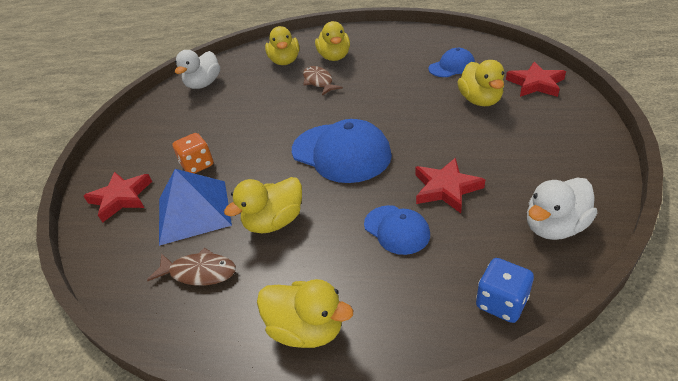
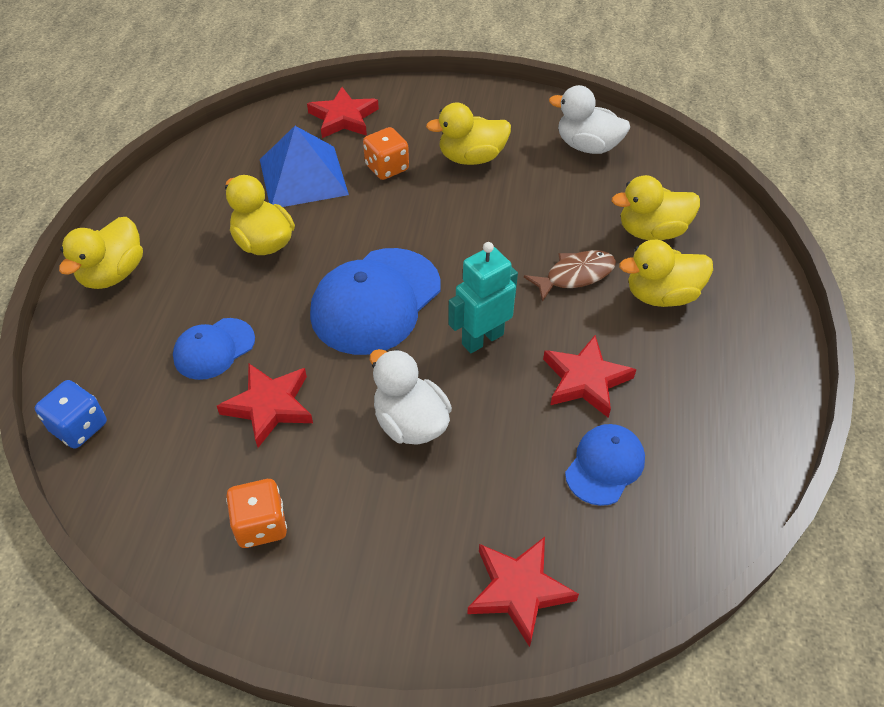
camera: 85 degrees right, 10 degrees up
(199, 272) = (211, 193): brown fish -> none
(371, 108) = (482, 339): none -> turquoise robot
(397, 74) = (585, 380): none -> red star
(451, 67) = (605, 465): blue cap -> blue cap turned 120 degrees counterclockwise
(480, 101) = (476, 487): yellow duck -> yellow duck (471, 158)
(543, 175) = (261, 525): none -> orange dice
(554, 227) = (162, 508): white duck -> white duck (410, 423)

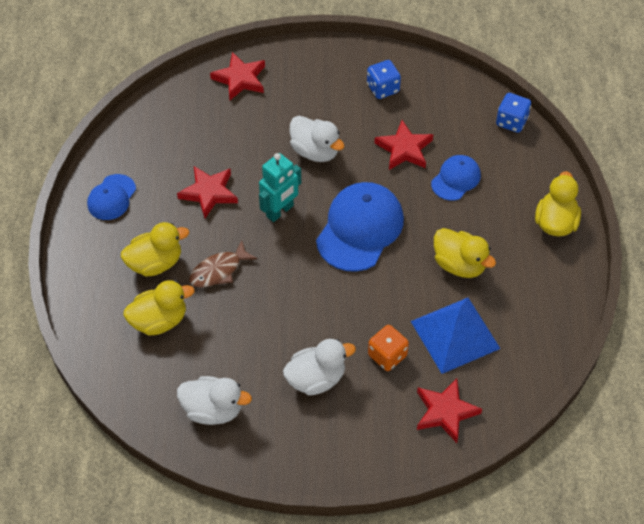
camera: 170 degrees right, 5 degrees up
(261, 525) = (383, 88): orange dice -> blue dice
(471, 158) = (316, 379): yellow duck -> white duck
(605, 465) = (196, 144): blue cap -> blue cap (111, 197)

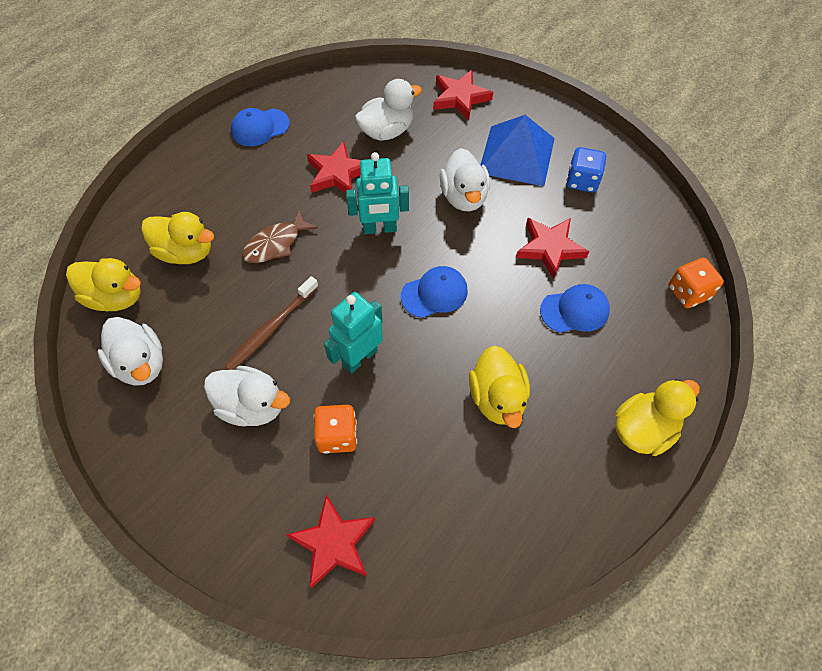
camera: 40 degrees right, 5 degrees up
(155, 263) = (235, 202): yellow duck -> yellow duck (116, 297)
(212, 139) = (387, 131): none -> white duck
(218, 271) = (276, 244): brown fish -> brown fish turned 45 degrees counterclockwise
(276, 326) = (271, 329): none -> brown toothbrush
(353, 301) = (359, 357): none -> turquoise robot
(360, 229) = (434, 293): blue cap -> blue cap, size x0.55
(455, 334) = (423, 468): blue pyramid -> blue pyramid (517, 155)
(511, 121) = (688, 292): blue dice -> orange dice

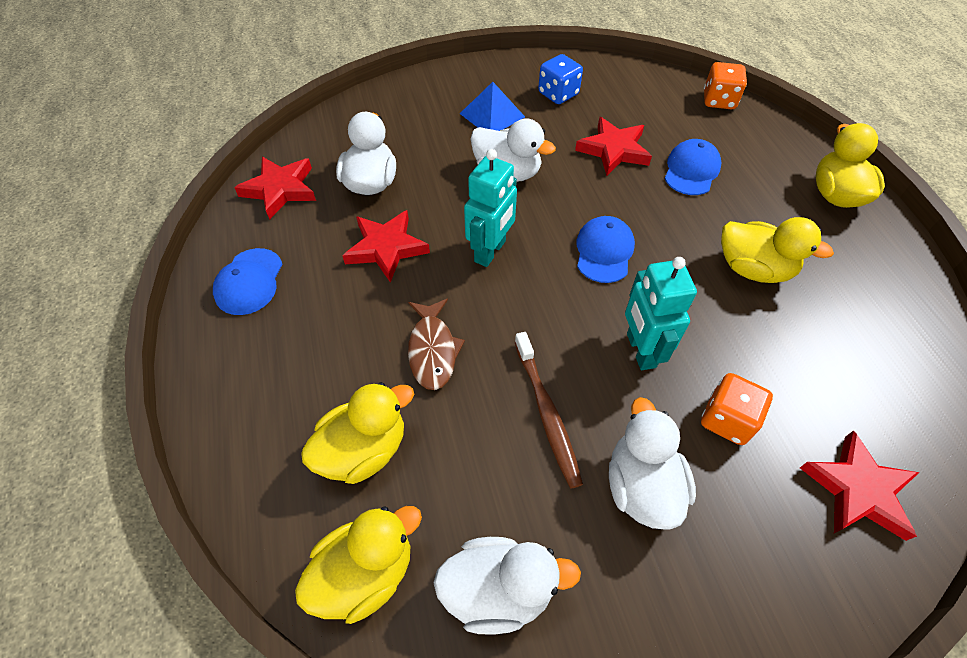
camera: 55 degrees left, 5 degrees down
(252, 406) = (641, 486): white duck -> white duck turned 60 degrees counterclockwise
(460, 98) = (385, 113): red star -> red star (280, 189)
(517, 155) = (492, 115): blue pyramid -> blue pyramid, size x0.65

